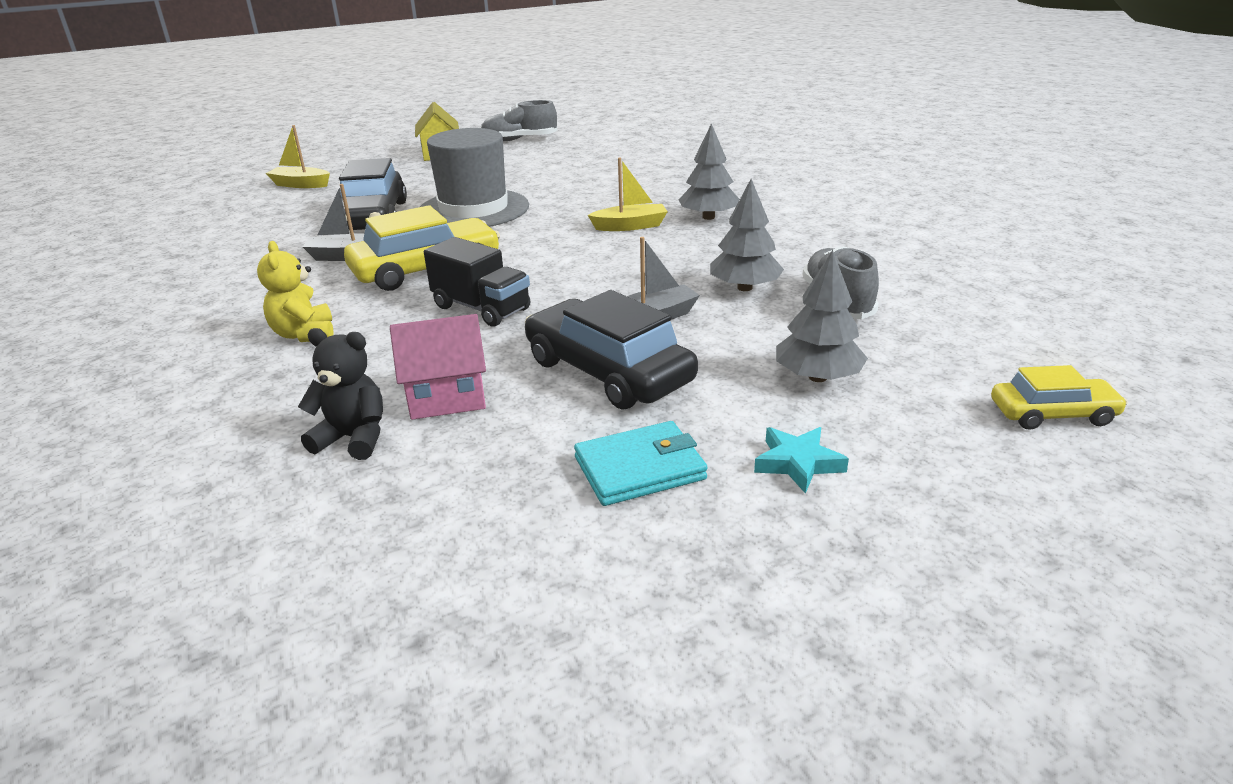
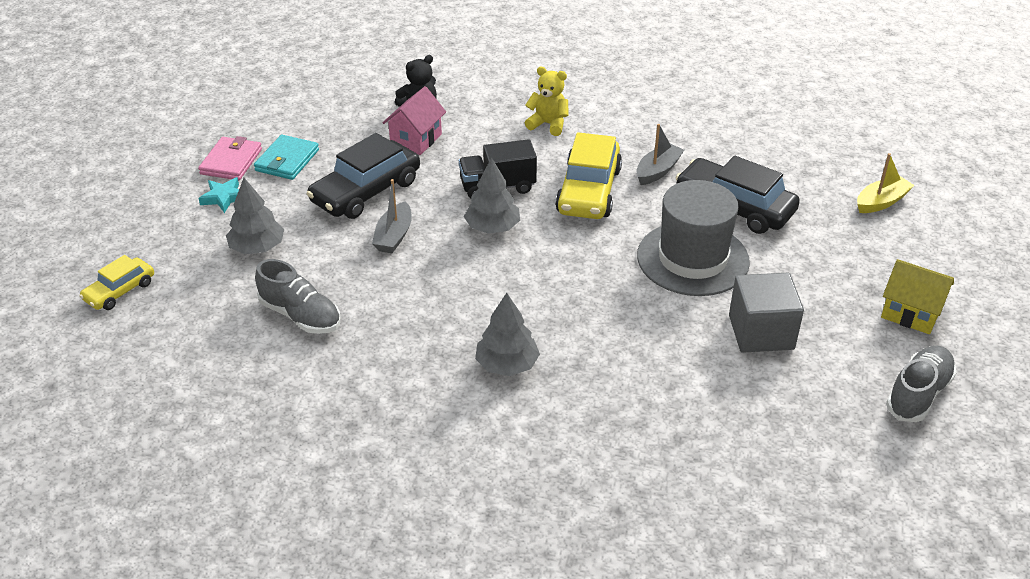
camera: 130 degrees right, 10 degrees up
(528, 175) = (761, 332): none -> grey cube
(608, 371) = (366, 191): black car -> black car turned 135 degrees clockwise
(630, 226) = (545, 313): yellow boat -> none
(724, 520) = (231, 162): none -> pink wallet
(744, 288) = (373, 294): grey tree -> grey tree (492, 227)

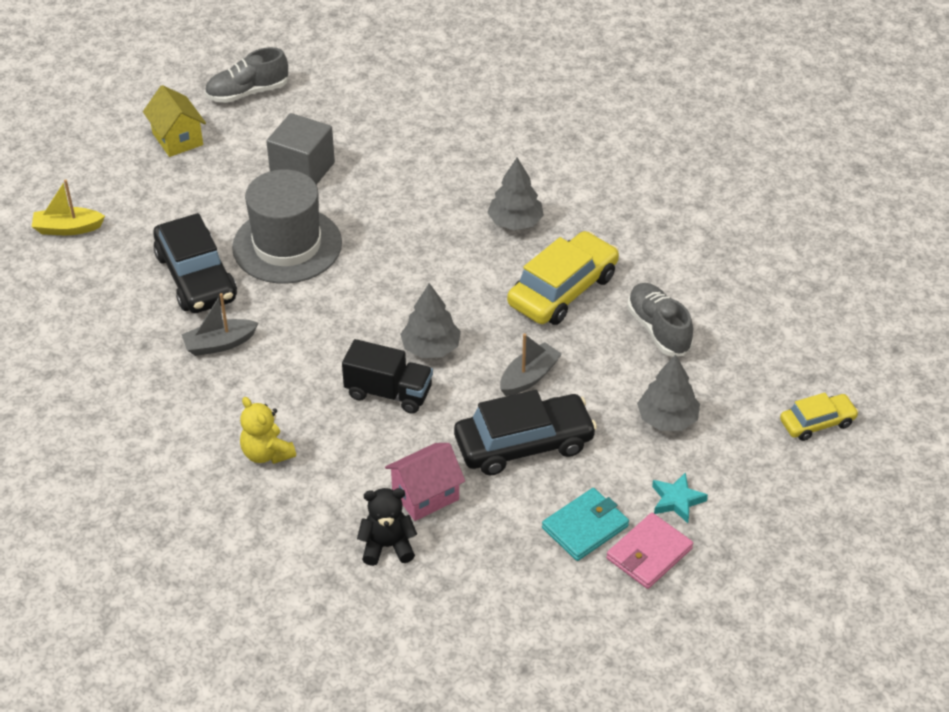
camera: 150 degrees left, 5 degrees up
(588, 191) = (307, 350): yellow car -> yellow car (563, 290)

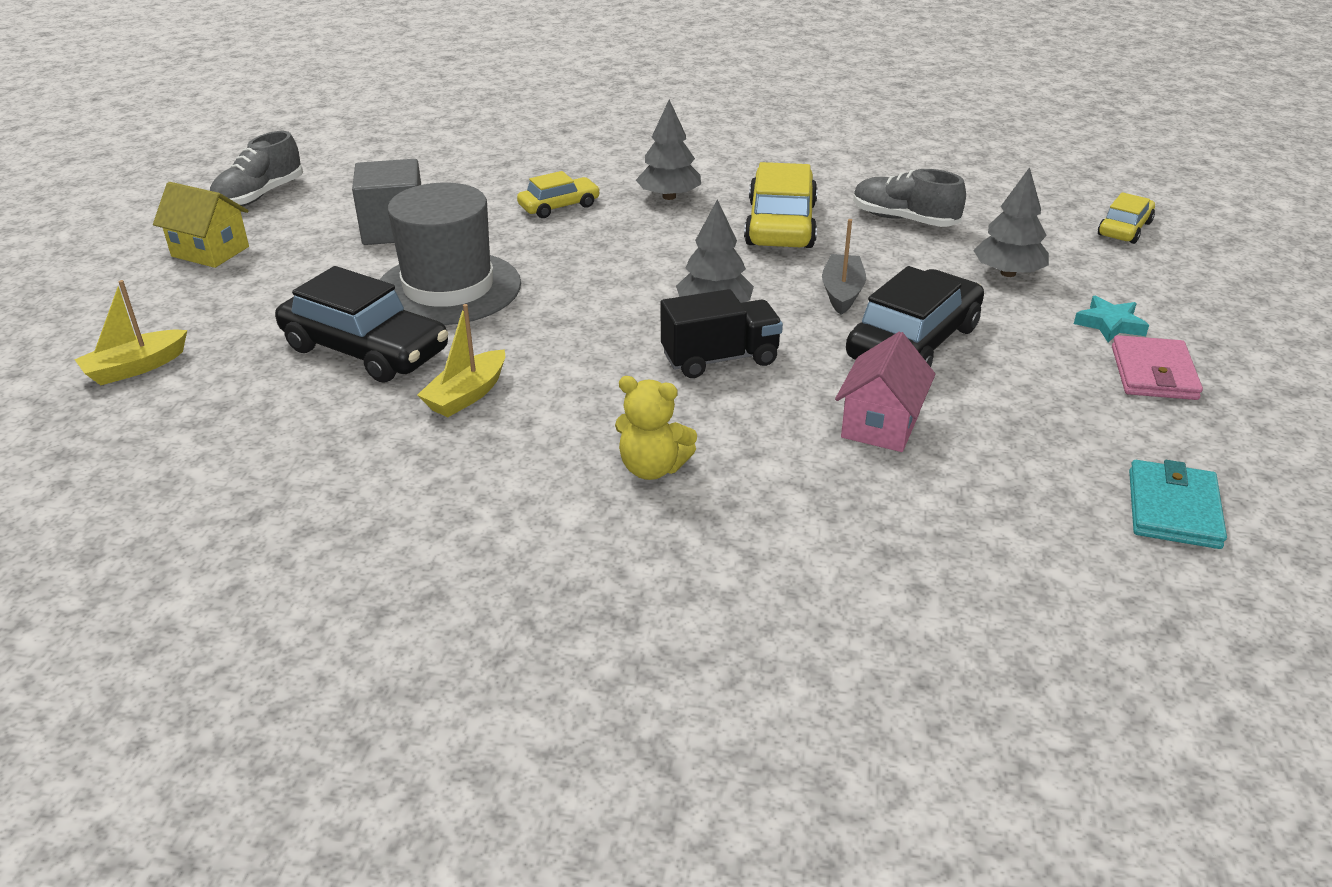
camera: 35 degrees left, 10 degrees down
(219, 344) = (467, 395): grey boat -> yellow boat
(387, 546) = (907, 488): black teddy bear -> none
(429, 196) = (559, 206): none -> yellow car
(585, 527) = (1068, 379): turquoise wallet -> turquoise wallet (1173, 509)

